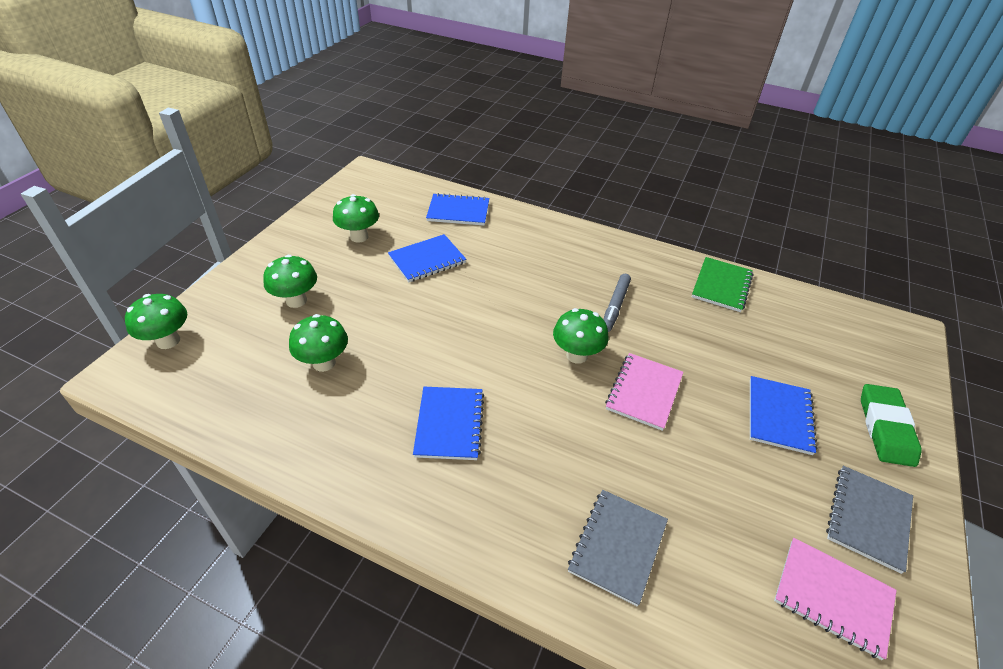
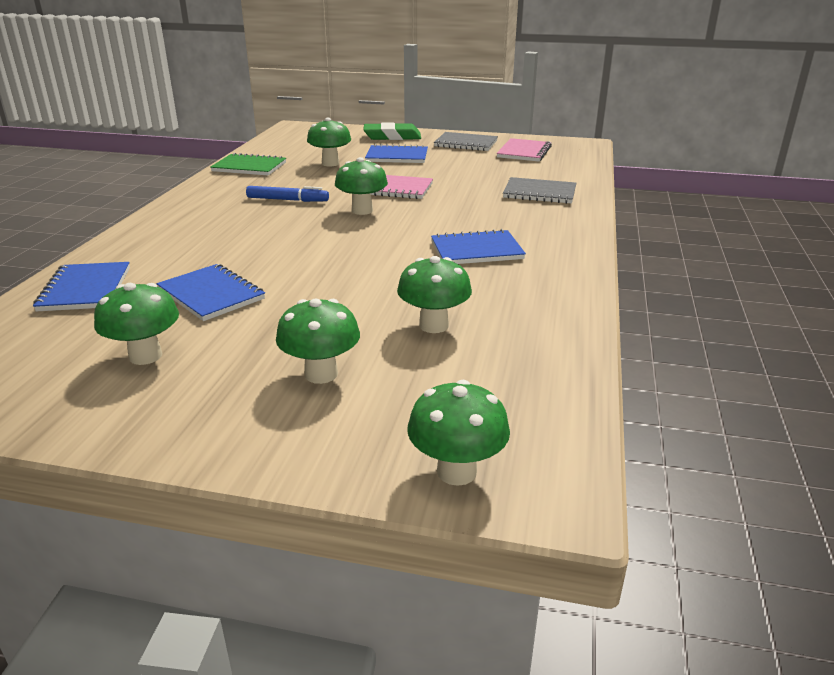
camera: 100 degrees left, 15 degrees down
(615, 306) = (287, 200): grey marker -> blue marker
(740, 348) = (330, 163): none -> green mushroom

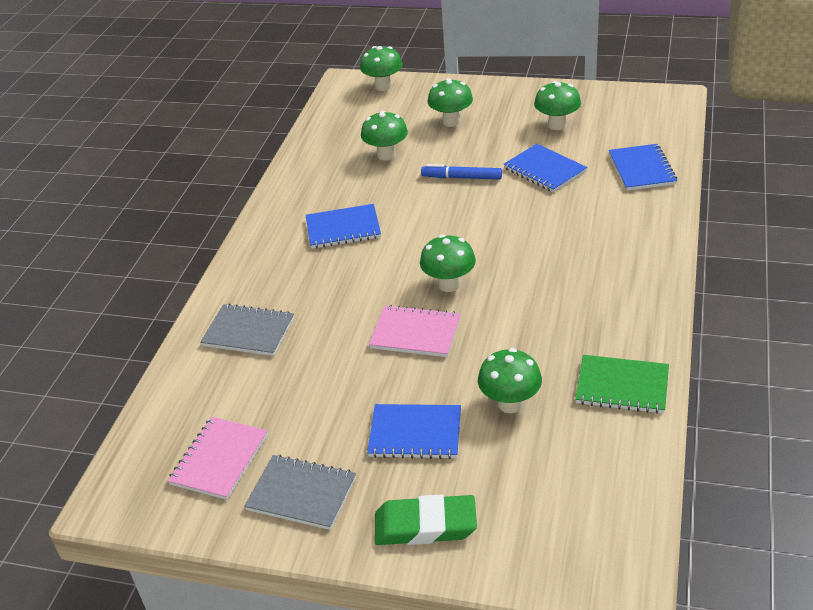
camera: 175 degrees left, 10 degrees up
(287, 200) = (536, 301): blue marker -> blue marker (461, 177)

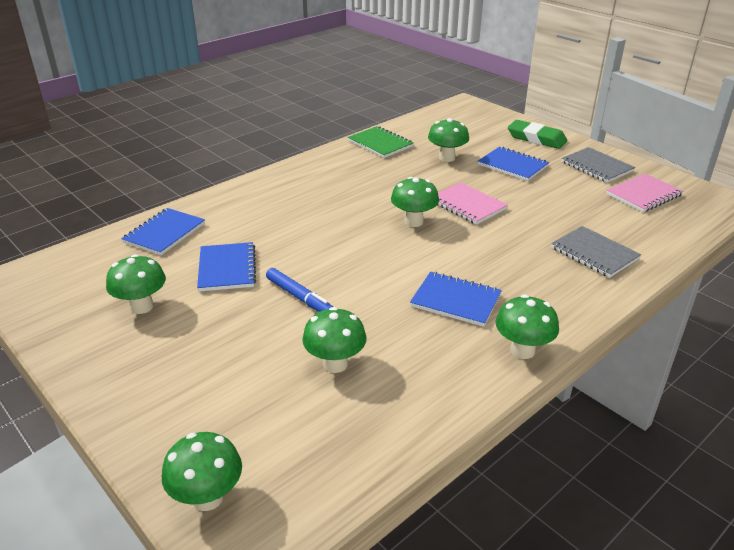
camera: 150 degrees left, 5 degrees down
(451, 121) = (218, 371): green mushroom -> green mushroom (522, 350)

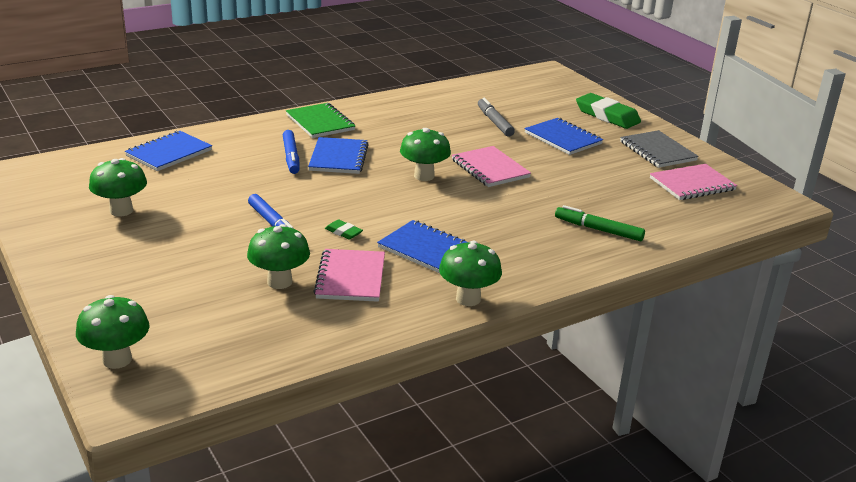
camera: 10 degrees right, 5 degrees down
(227, 268) = (215, 191): blue notebook -> blue notebook (338, 158)
(283, 220) = (291, 157): none -> blue marker
(370, 295) = (343, 232): none -> green eraser
(380, 144) = (430, 100): green notebook -> green notebook (320, 122)
(401, 346) = (350, 277): none -> pink notebook
(447, 158) = (494, 122): green mushroom -> grey marker
(594, 253) = (598, 229): grey notebook -> green marker

